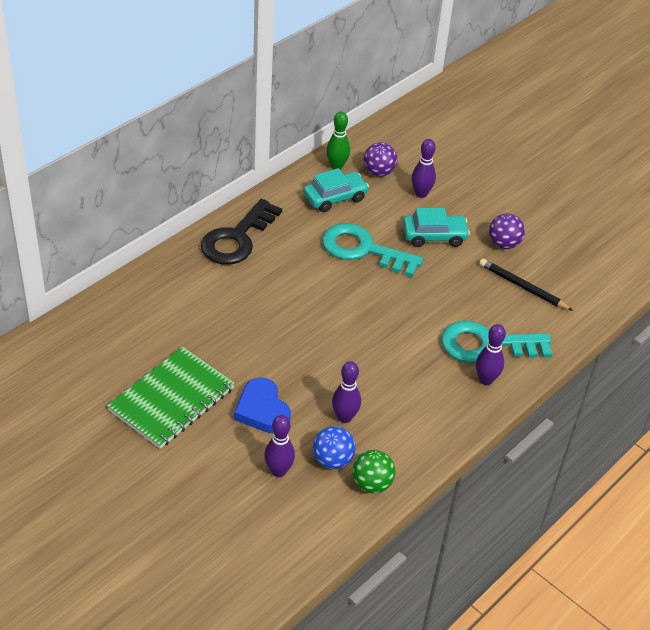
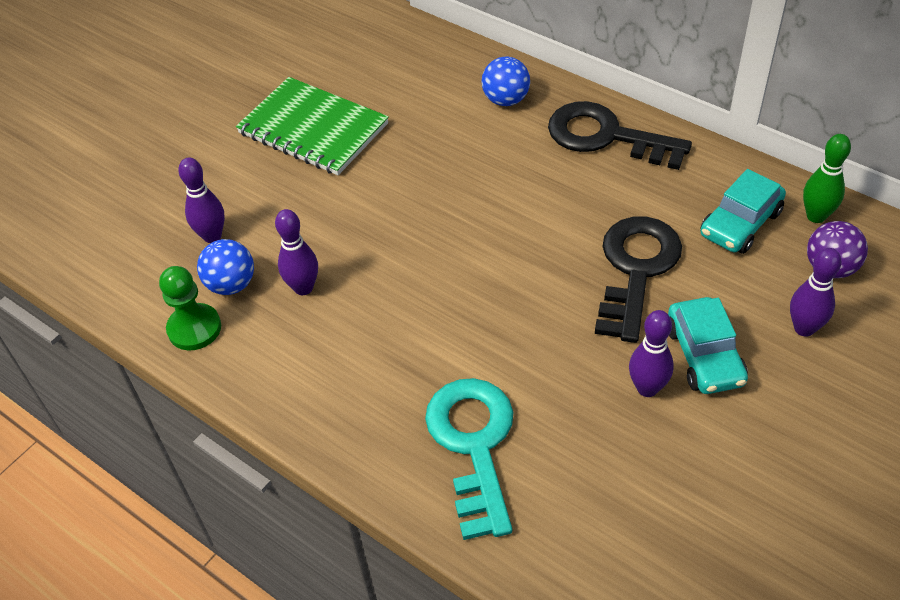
camera: 90 degrees right, 5 degrees up
(179, 282) = (506, 100): none -> blue ball
(262, 410) = (306, 207): blue heart -> none
(335, 198) = (740, 223): turquoise car -> turquoise car turned 75 degrees clockwise
(363, 250) = (636, 270): turquoise key -> black key
(372, 484) = (194, 328): green ball -> green pawn
(486, 380) = (398, 448): purple bowling pin -> purple bowling pin (647, 388)
(503, 244) = (726, 457): purple ball -> none
(522, 287) = (625, 492): black pencil -> none

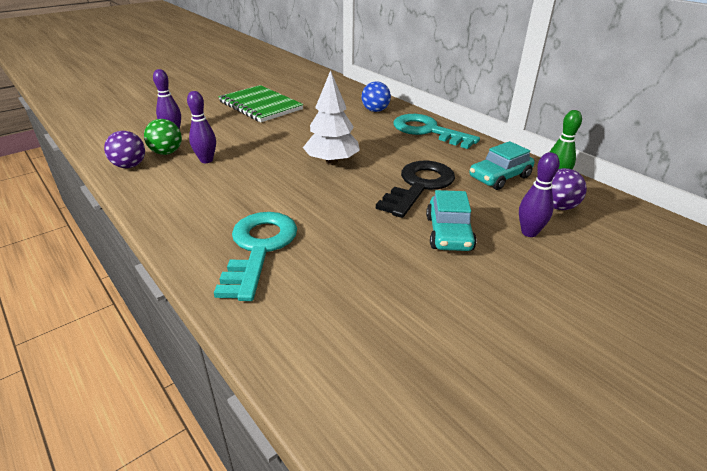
camera: 10 degrees right, 15 degrees down
(194, 328) = (129, 166): green pawn -> purple ball
(231, 284) = (166, 152): blue ball -> green ball
(491, 246) = (331, 162): none -> white tree
(606, 136) = (427, 131): black key -> turquoise key
(647, 388) = (399, 242): purple bowling pin -> none

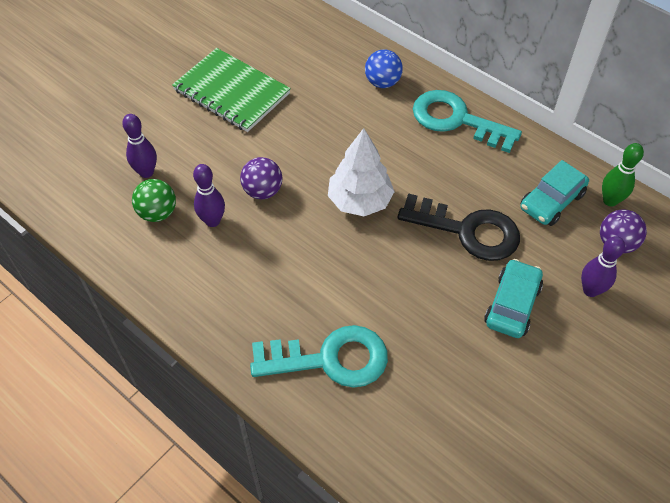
camera: 10 degrees left, 20 degrees up
(129, 166) = (126, 246): purple ball -> purple ball (262, 191)
(259, 248) = (330, 359): turquoise key -> turquoise key turned 90 degrees clockwise
(419, 186) = (468, 231): black key -> black key turned 90 degrees clockwise
(448, 233) = (512, 305): turquoise car -> turquoise car turned 150 degrees counterclockwise

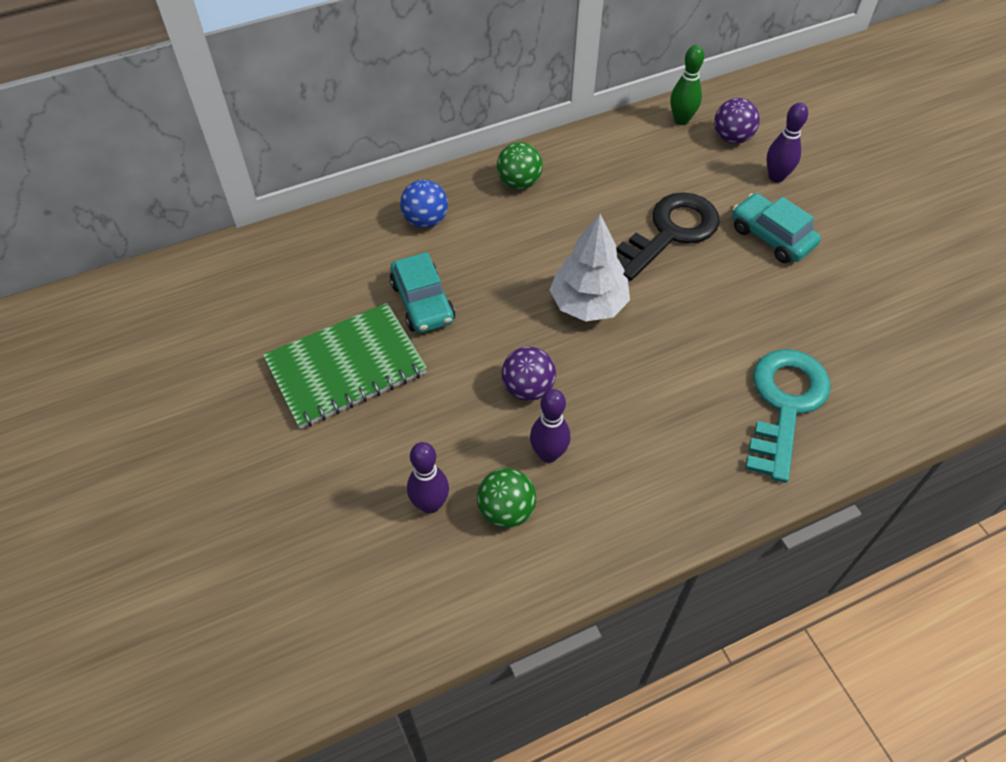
camera: 65 degrees left, 0 degrees up
(456, 120) = (519, 183): turquoise key -> green ball
(551, 201) = (662, 158): turquoise car -> turquoise car (422, 302)

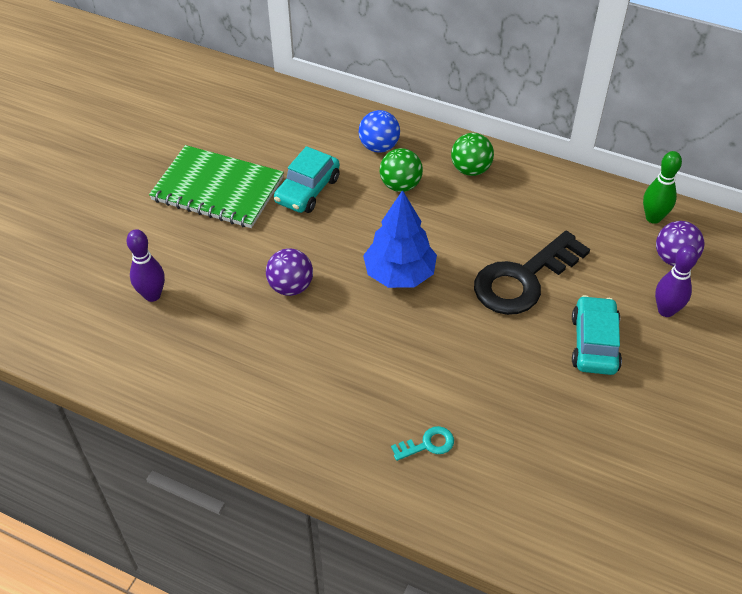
camera: 50 degrees right, 5 degrees down
(506, 510) = (181, 336): green ball -> green ball (400, 185)
(548, 454) = (247, 330): purple bowling pin -> none
(588, 304) = (399, 274): white tree -> blue tree
(670, 233) = (523, 279): black key -> black key turned 135 degrees clockwise
(785, 404) = (428, 444): turquoise key -> turquoise key, size x0.42

